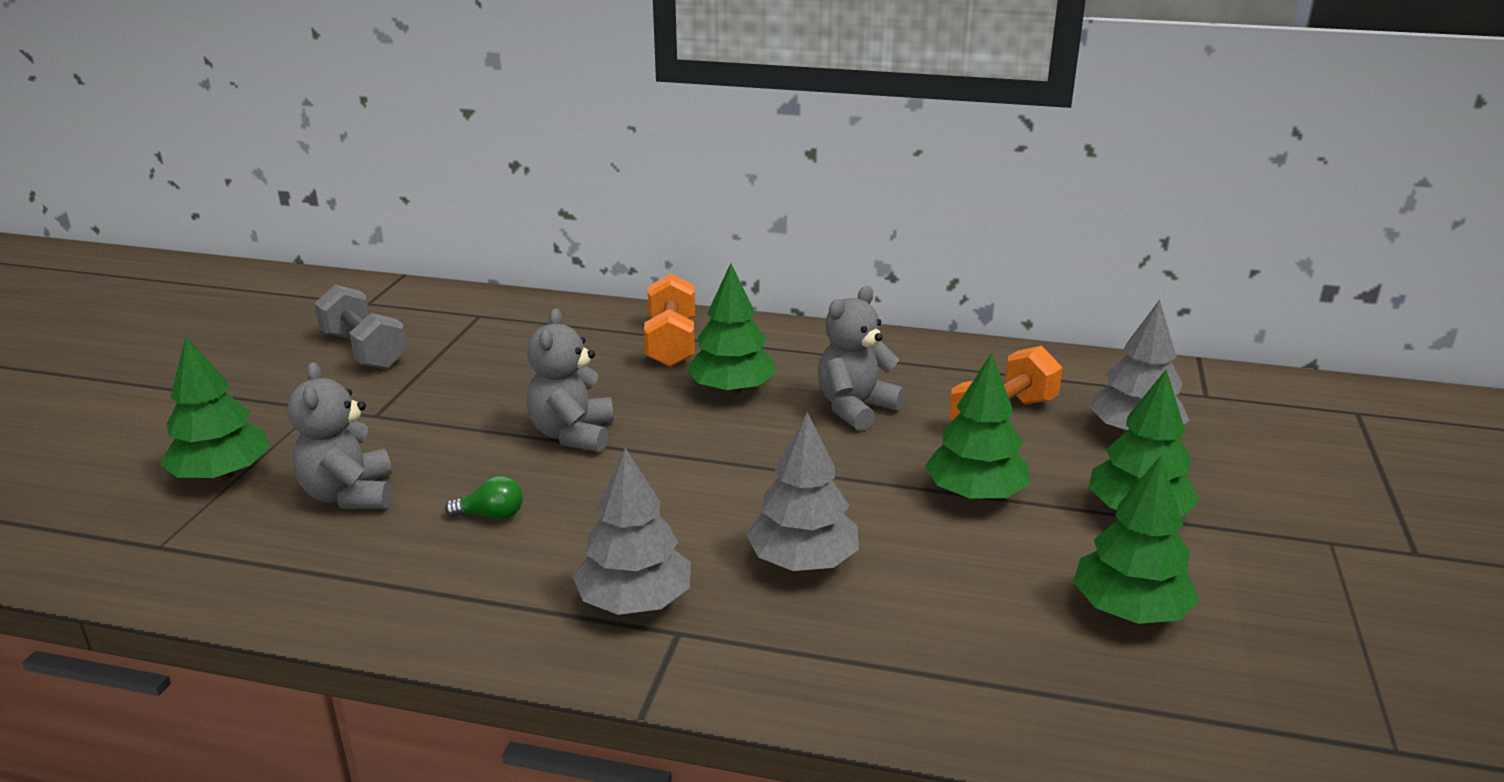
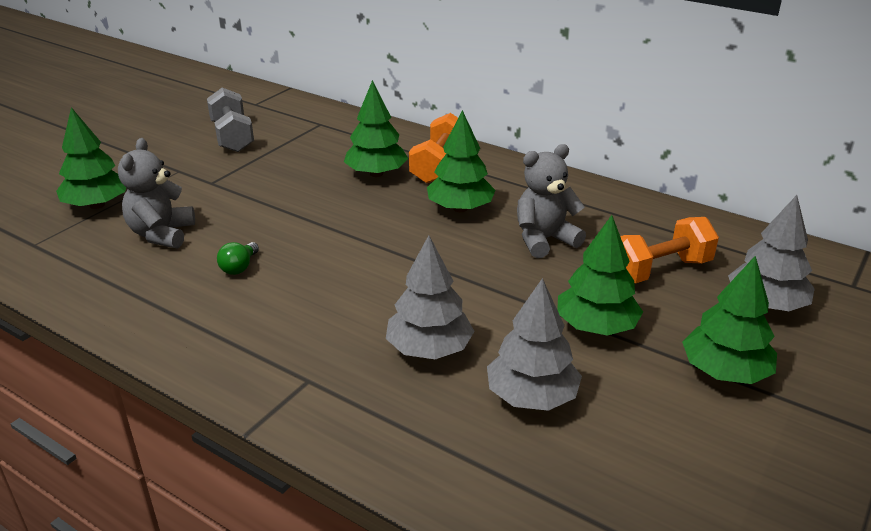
camera: 20 degrees right, 5 degrees up
(491, 515) = (239, 267): green light bulb -> green light bulb turned 90 degrees clockwise
(572, 434) = (328, 220): grey teddy bear -> none
(635, 602) = (293, 351): grey tree -> grey tree (531, 397)
(1129, 610) = (664, 451): green tree -> green tree (376, 174)

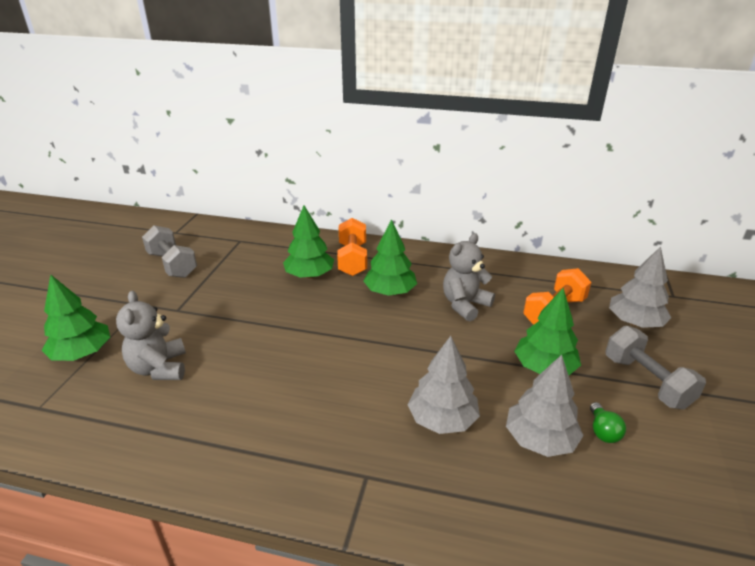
camera: 20 degrees left, 0 degrees up
(239, 267) = (247, 384): green light bulb -> green light bulb (603, 431)
(724, 372) = (646, 382): green tree -> grey dumbbell

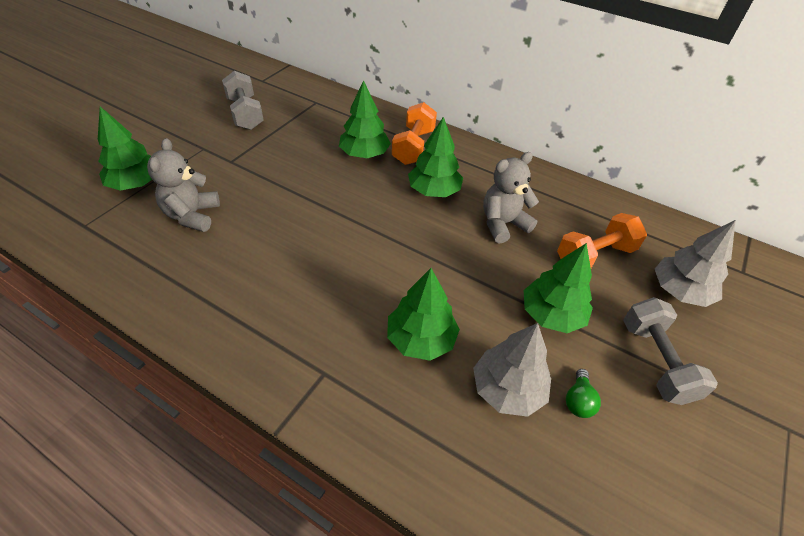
camera: 15 degrees right, 15 degrees up
(442, 419) = (421, 339): grey tree -> green tree

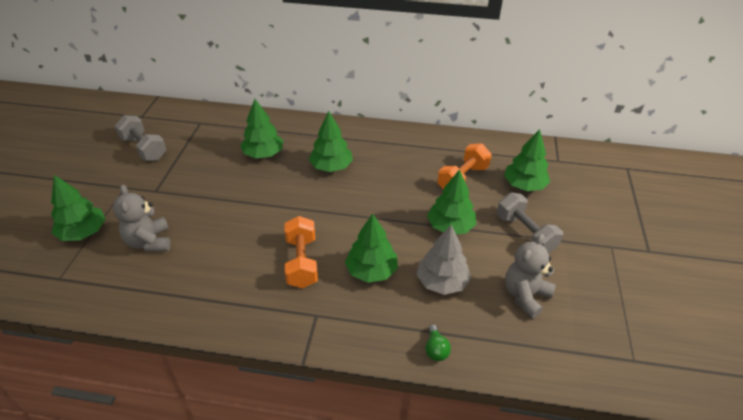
camera: 20 degrees left, 5 degrees down
(413, 147) = (299, 138): orange dumbbell -> orange dumbbell (302, 262)
(503, 224) = (392, 176): grey teddy bear -> grey teddy bear (525, 295)
(578, 401) = (488, 273): green light bulb -> green light bulb (435, 349)
(680, 291) = (524, 185): grey tree -> green tree

